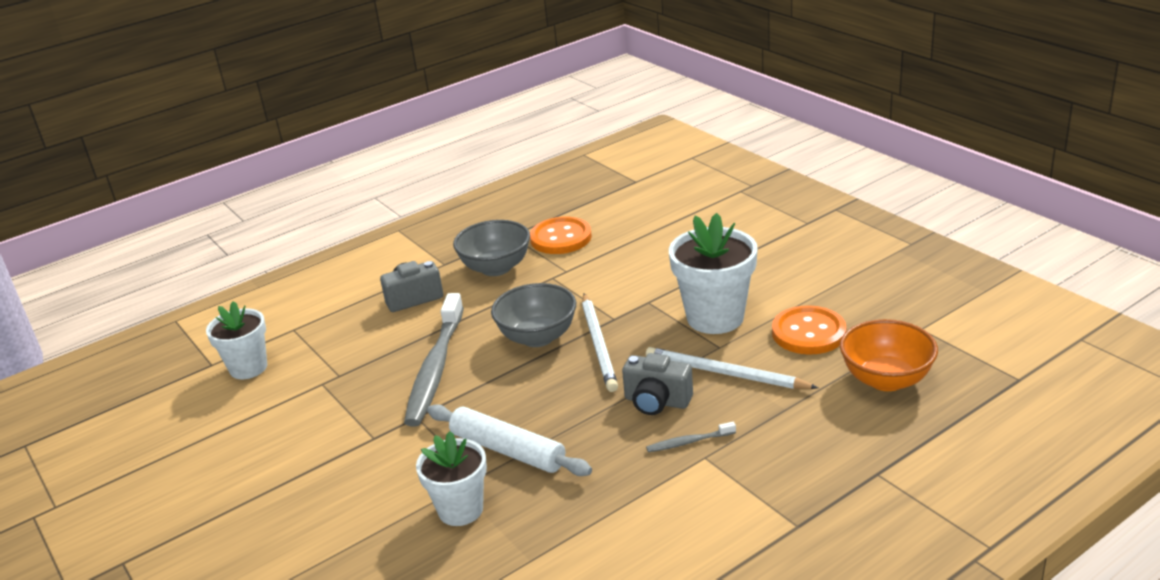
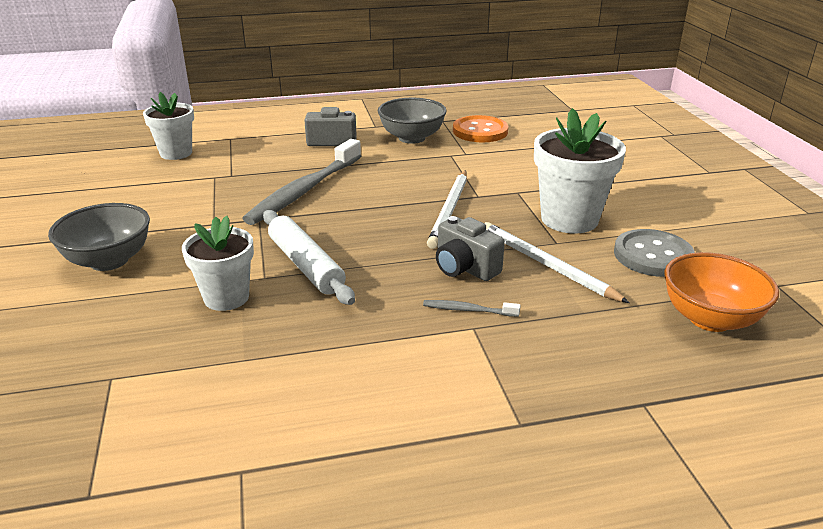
camera: 20 degrees right, 0 degrees up
(537, 337) = (403, 192): grey bowl -> grey bowl (109, 261)
(808, 333) = (652, 255): orange button -> grey button

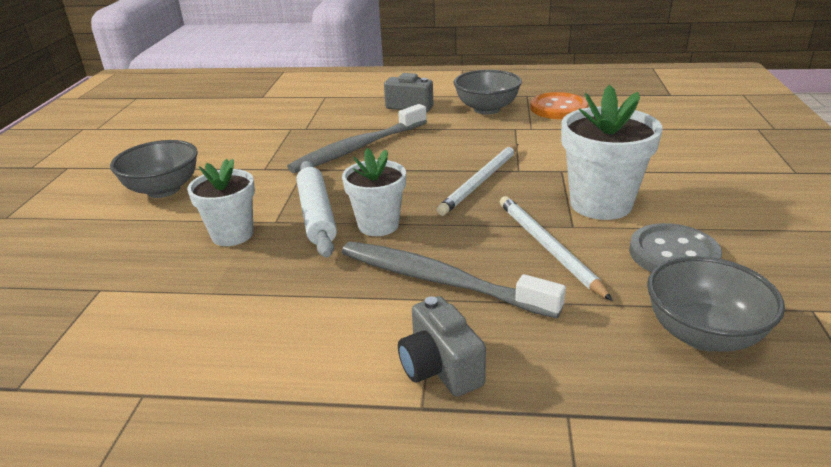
camera: 20 degrees right, 0 degrees up
(176, 153) = (273, 105): white flower pot -> white flower pot (378, 225)
(464, 268) = (461, 239): grey camera -> grey camera (440, 368)
(468, 310) = (440, 281): grey toothbrush -> grey toothbrush, size x2.39
(710, 319) = (703, 334): orange bowl -> grey bowl

